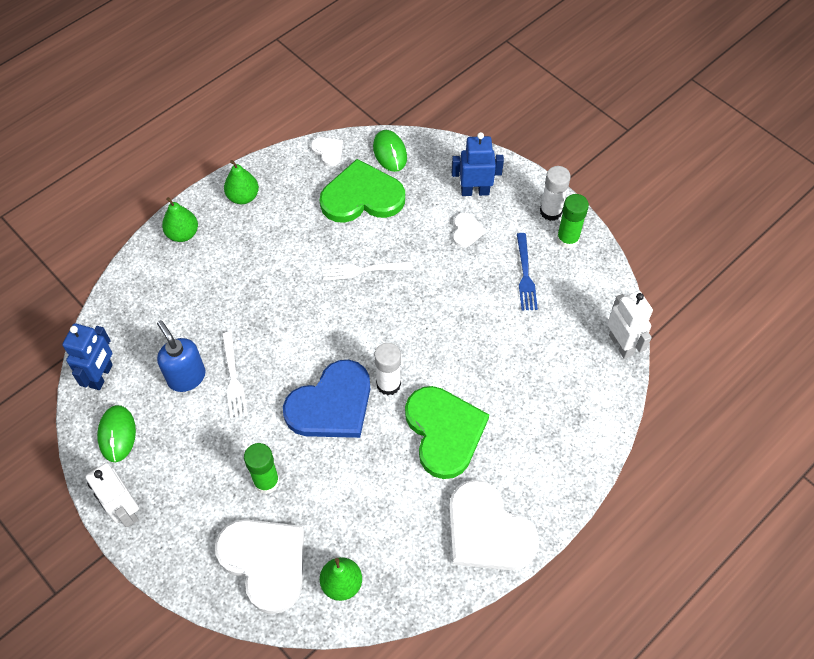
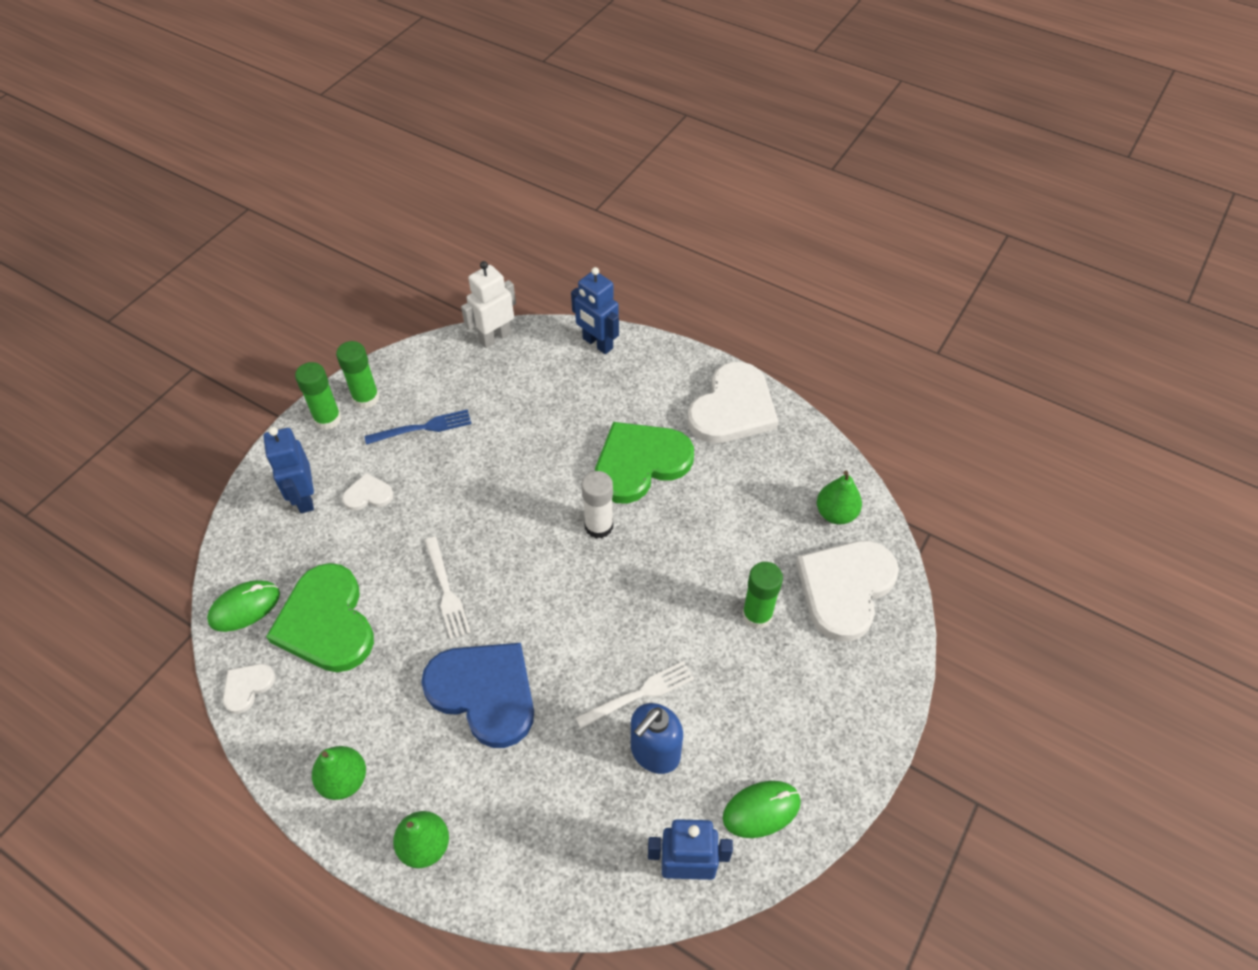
camera: 105 degrees left, 5 degrees down
(125, 511) = (852, 758): white robot -> none
(331, 404) = (641, 576): blue heart -> blue heart (484, 692)
(550, 211) = (328, 419): white glue stick -> green glue stick
(596, 429) = (597, 343): none -> blue robot

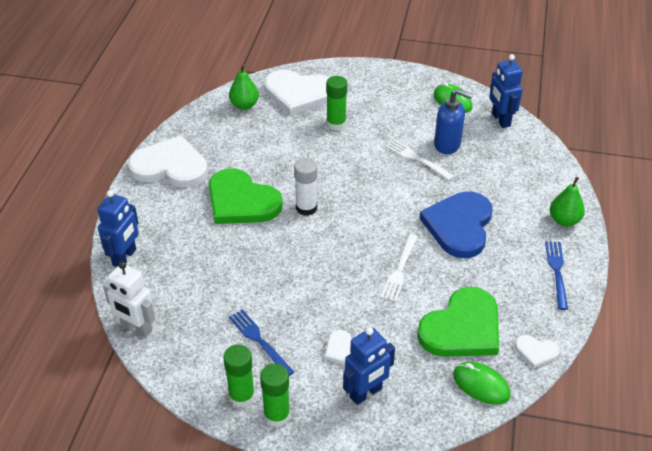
camera: 110 degrees left, 10 degrees down
(344, 780) = (556, 271): green pear -> blue fork
(446, 591) = (400, 270): white fork -> white fork turned 150 degrees clockwise

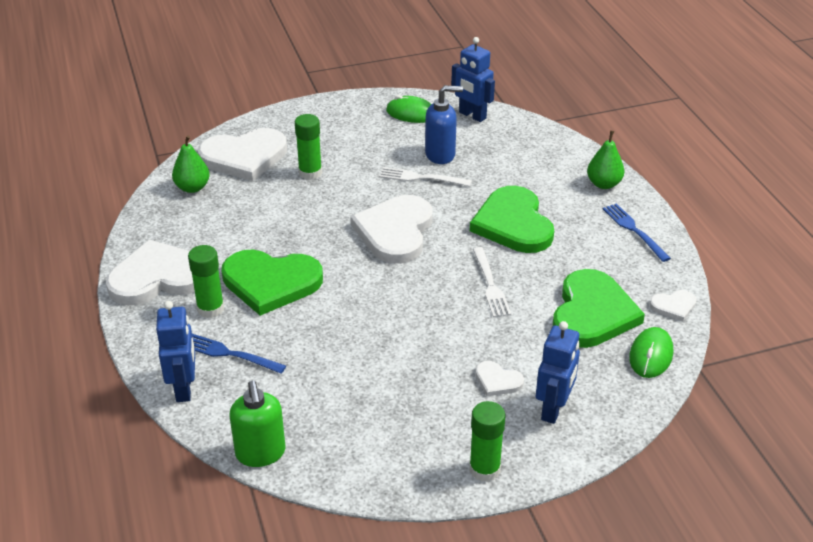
camera: 30 degrees left, 5 degrees down
(136, 328) = (260, 453): white robot -> green soap dispenser
(242, 396) = (433, 468): green glue stick -> green glue stick (210, 309)
(259, 340) = (406, 408): blue fork -> blue fork (229, 354)
(306, 208) = (347, 263): white glue stick -> none
(361, 196) = (395, 231): none -> white heart
(459, 226) = (513, 224): blue heart -> green heart
(481, 385) = (651, 355): green mouse -> green mouse turned 75 degrees counterclockwise

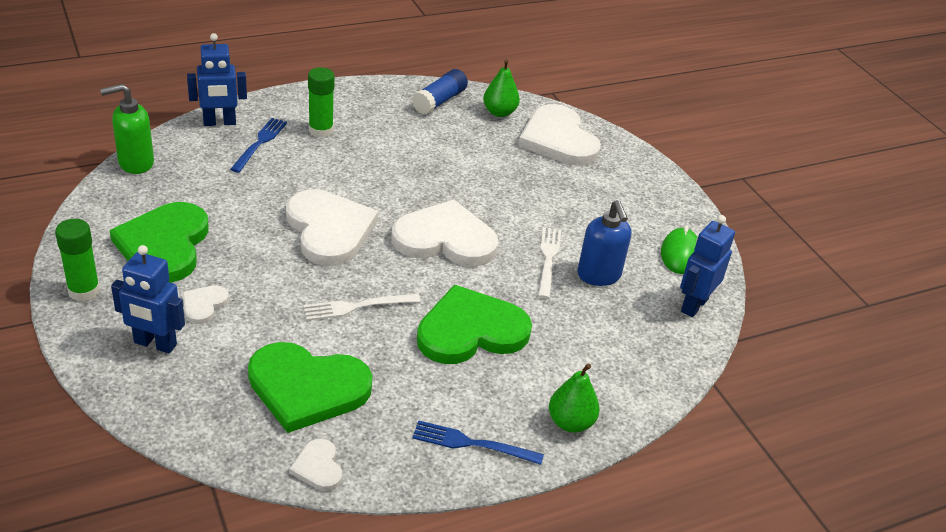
camera: 80 degrees right, 0 degrees up
(158, 277) = (364, 102): white heart -> white heart (329, 230)
(165, 225) = (439, 101): none -> blue glue stick
(271, 282) = (358, 161): green heart -> green heart (164, 245)
(310, 173) = (540, 181): green glue stick -> none
(634, 230) = (471, 444): blue fork -> blue fork turned 135 degrees counterclockwise
(651, 355) = (229, 434): green mouse -> none

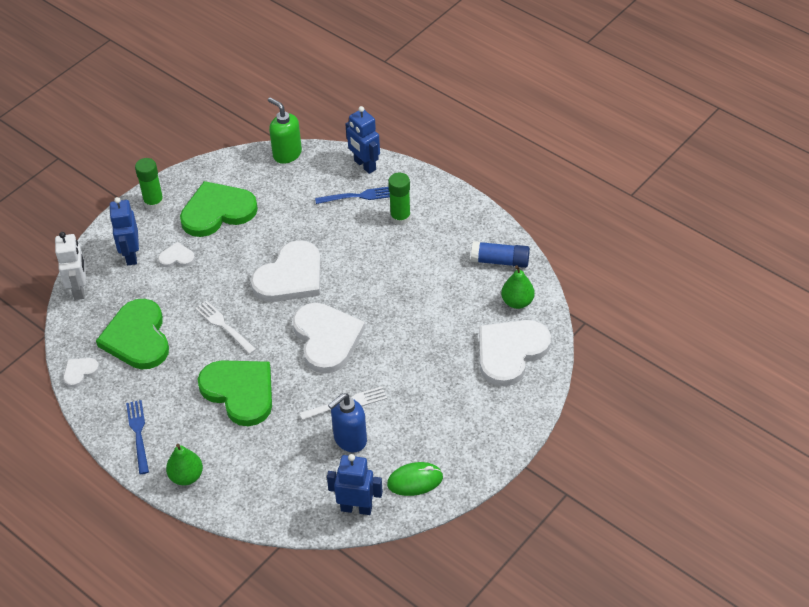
camera: 70 degrees right, 10 degrees up
(164, 415) = (79, 289): none -> white robot

